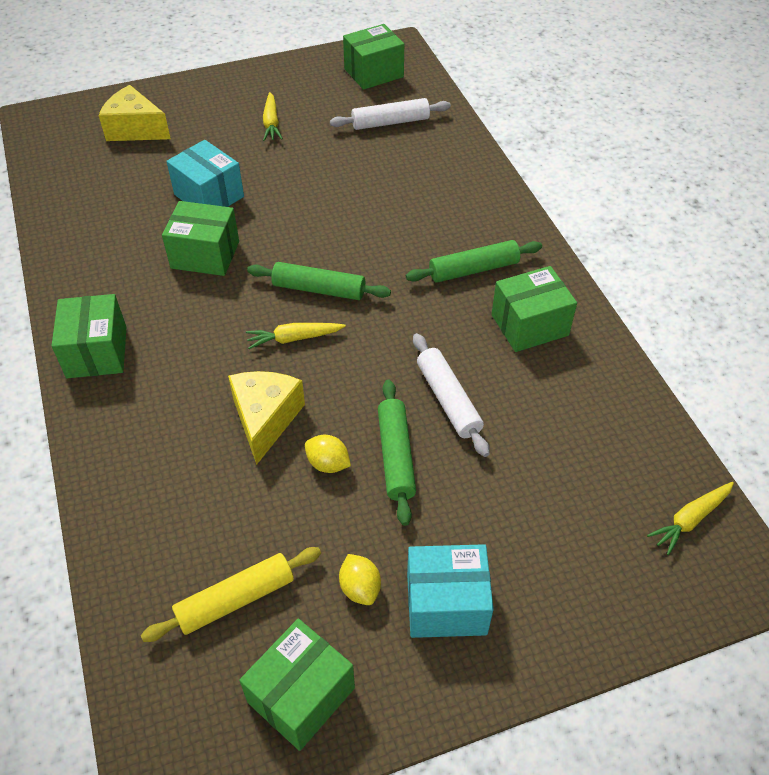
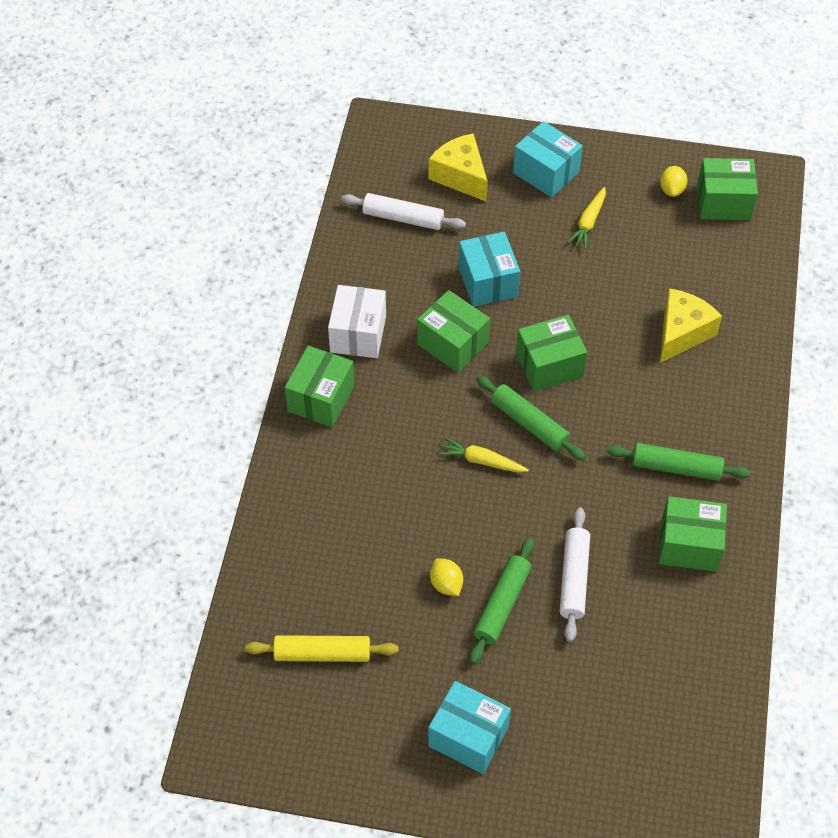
camera: 30 degrees right, 5 degrees up
(105, 282) = (358, 334): none -> white box
(211, 102) = (546, 172): none -> turquoise box
(265, 419) = (419, 522): yellow cheese -> yellow cheese (682, 333)
(301, 695) = (330, 743): green box -> green box (549, 365)
(360, 588) = (413, 692): yellow lemon -> yellow lemon (672, 190)
(390, 122) = (702, 271): white rolling pin -> white rolling pin (403, 218)
(690, 520) = (700, 775): yellow carrot -> none

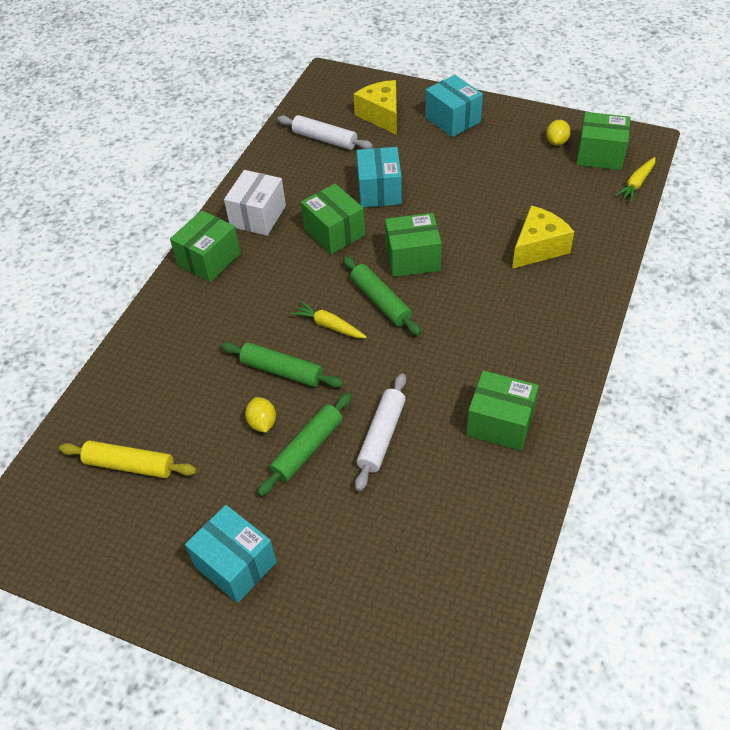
camera: 15 degrees right, 5 degrees down
(588, 222) = (478, 158): yellow carrot -> yellow carrot (636, 184)
(676, 468) = (505, 355): green rolling pin -> green rolling pin (282, 371)

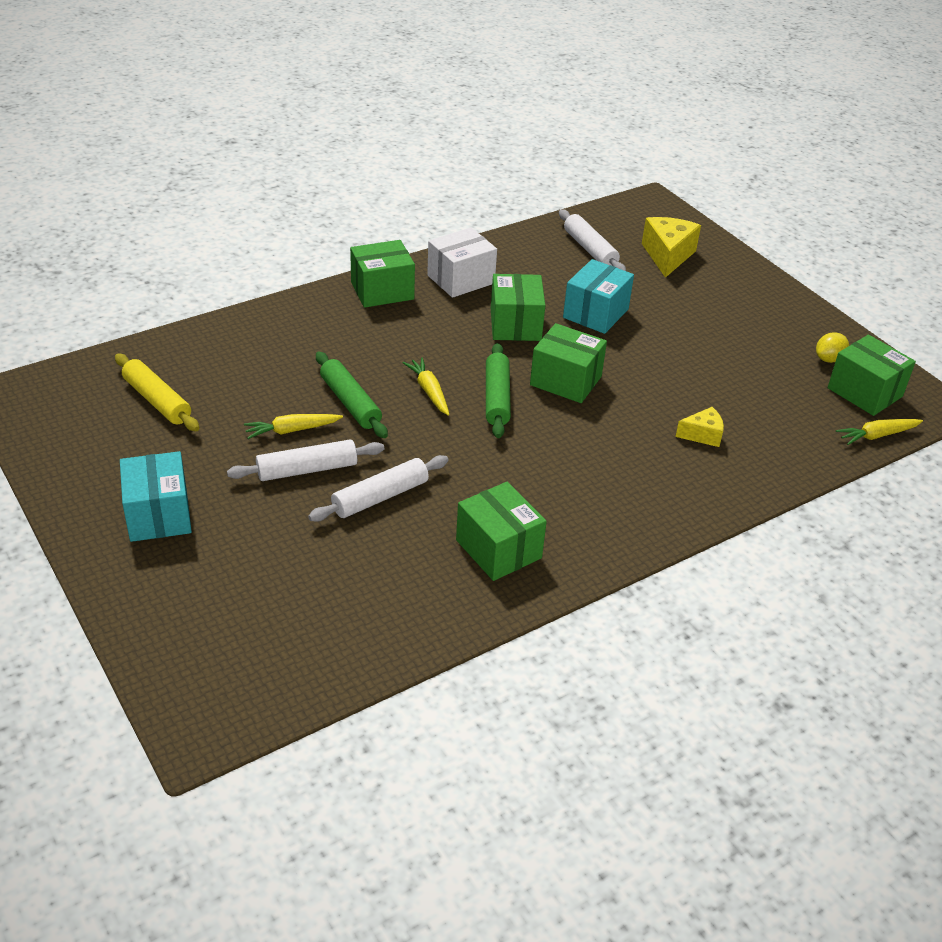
camera: 30 degrees right, 10 degrees down
(262, 423) = (291, 430): yellow lemon -> yellow carrot
(307, 448) = (307, 470): green rolling pin -> white rolling pin
(452, 119) = (737, 291): turquoise box -> none
(538, 248) = (702, 435): yellow cheese -> yellow cheese, size x0.58

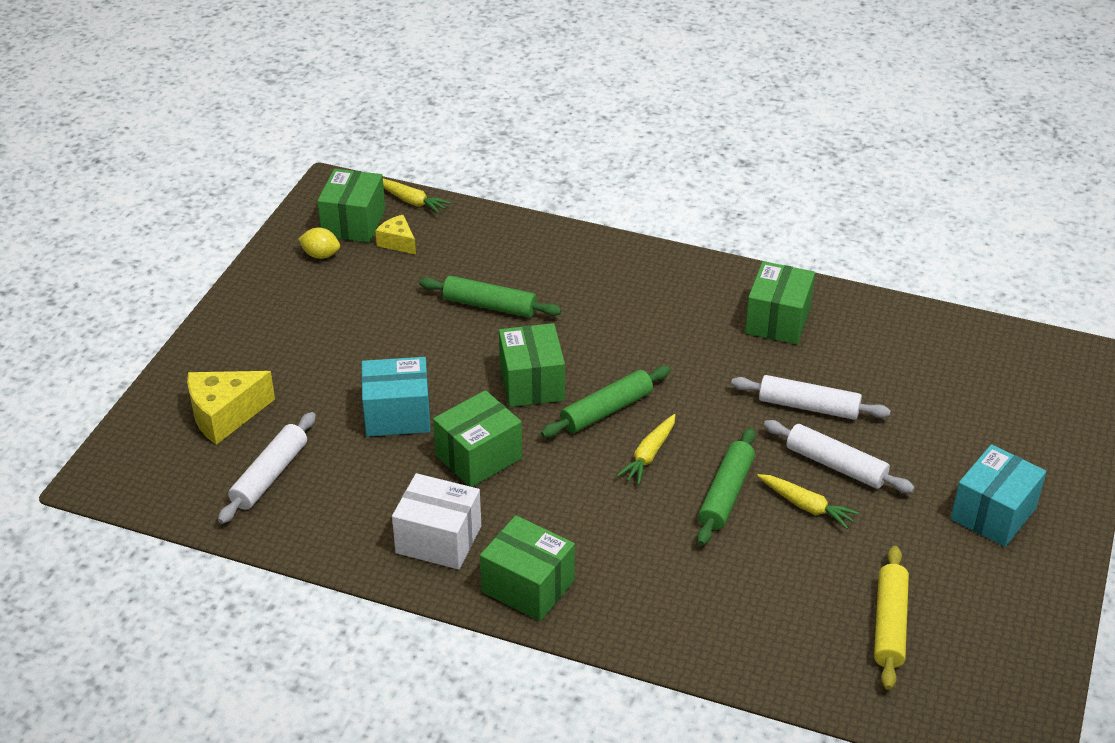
camera: 125 degrees left, 0 degrees up
(681, 406) = (490, 305): none -> green rolling pin
(702, 435) = (516, 281): yellow cheese -> yellow cheese (397, 242)

